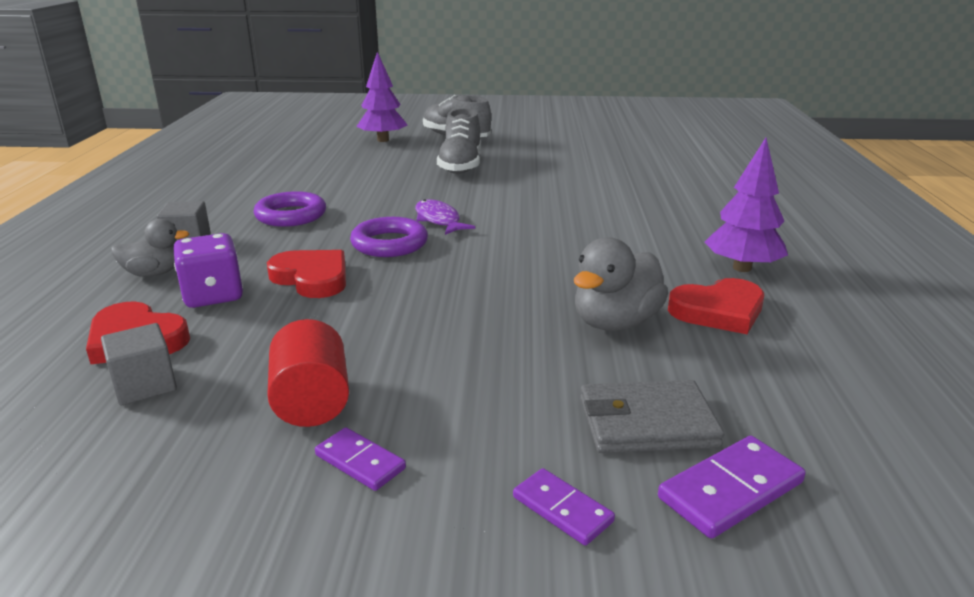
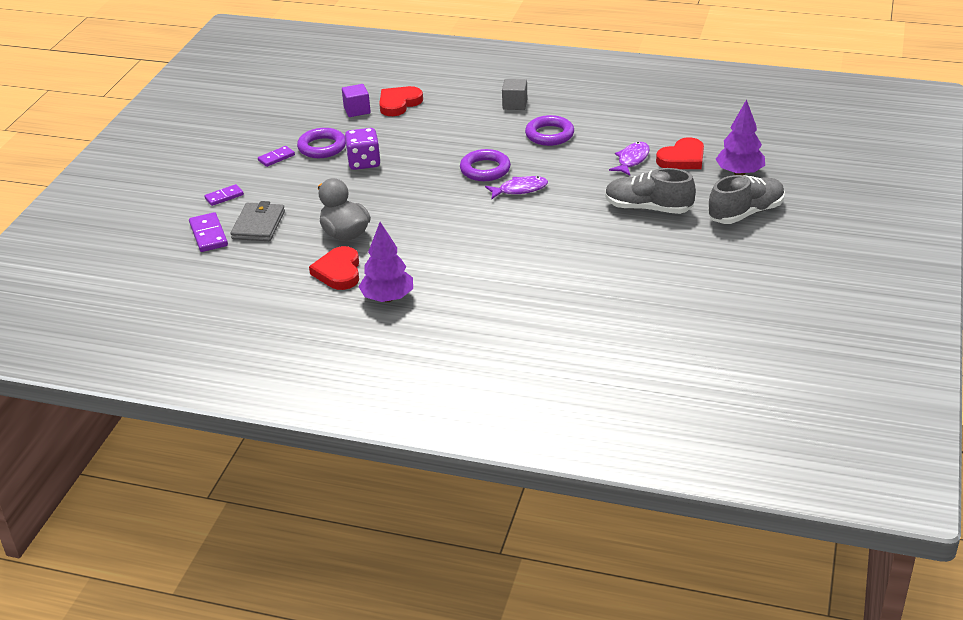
camera: 105 degrees right, 10 degrees up
(145, 385) = (357, 110): grey cube -> purple cube
(154, 273) = (473, 99): grey duck -> none
(213, 295) = (437, 118): purple dice -> purple dice (364, 162)
(311, 402) = (322, 147): red cylinder -> purple ring
(312, 278) = (445, 144): red heart -> red heart (682, 158)
(358, 175) = (632, 160): none -> purple fish

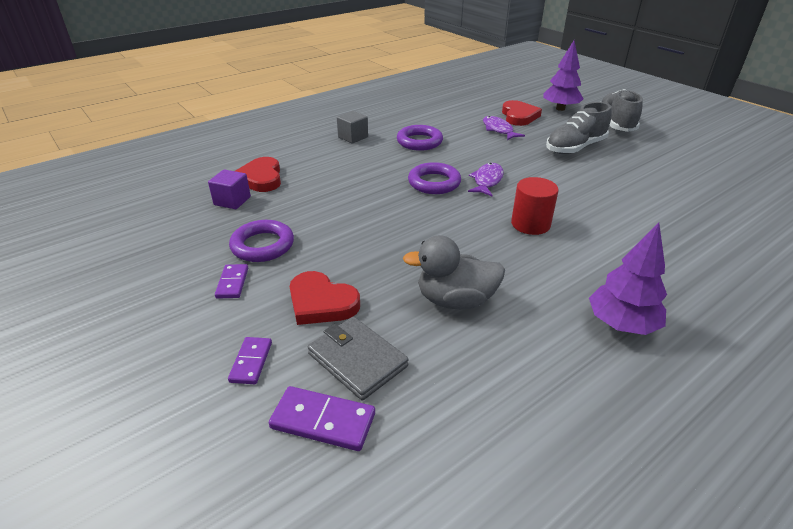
camera: 55 degrees left, 0 degrees up
(338, 272) = (533, 338): red heart -> red heart (321, 302)
(364, 162) = (331, 233): purple dice -> none
(474, 230) = (530, 224): none -> red cylinder

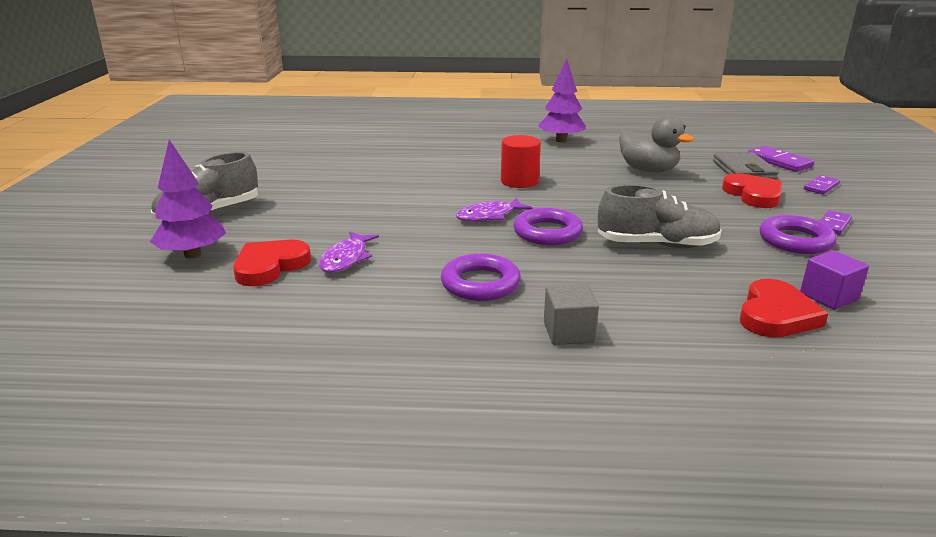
camera: 140 degrees left, 10 degrees down
(575, 148) = (327, 210): grey shoe -> grey shoe (656, 245)

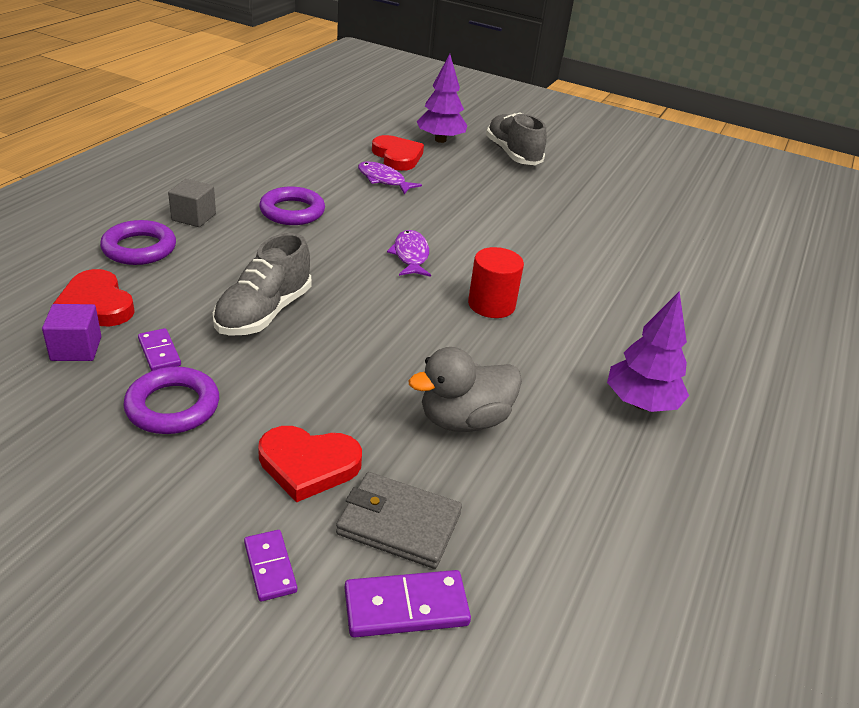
camera: 110 degrees right, 10 degrees up
(547, 232) = (348, 269): purple ring -> purple ring (139, 248)
(833, 224) = (167, 470): purple domino -> purple domino (159, 352)

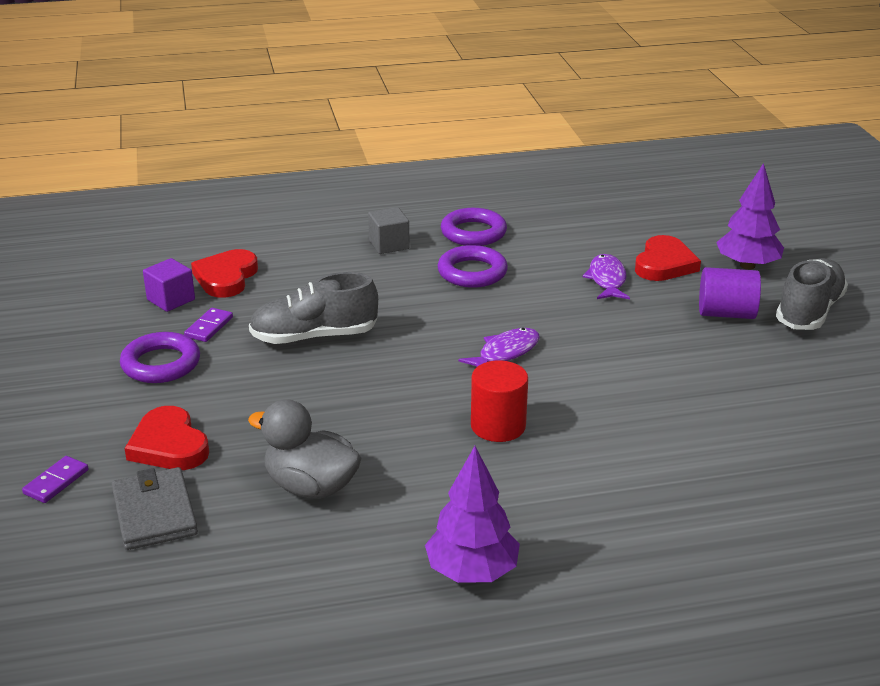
camera: 55 degrees right, 5 degrees down
(139, 248) = (313, 252): purple ring -> purple ring (473, 233)
(406, 607) = (77, 555): purple domino -> none
(479, 173) = (726, 313): none -> purple cylinder

